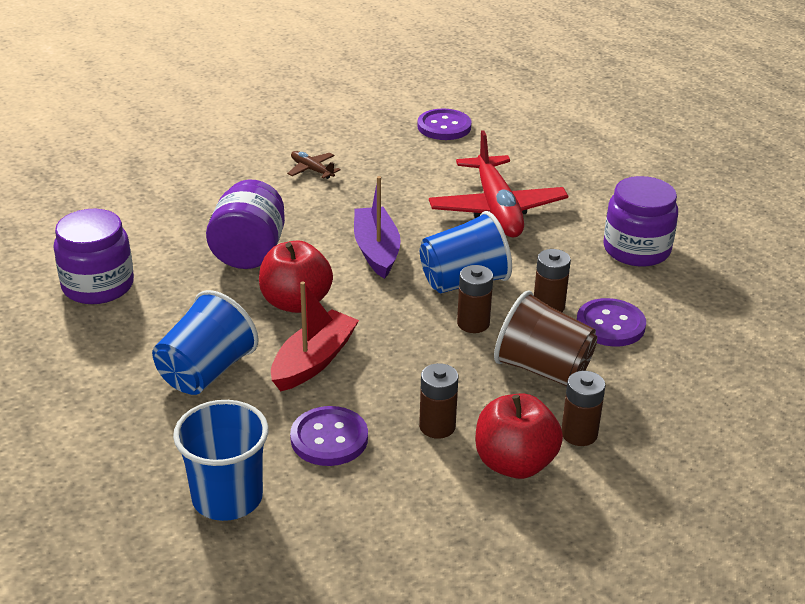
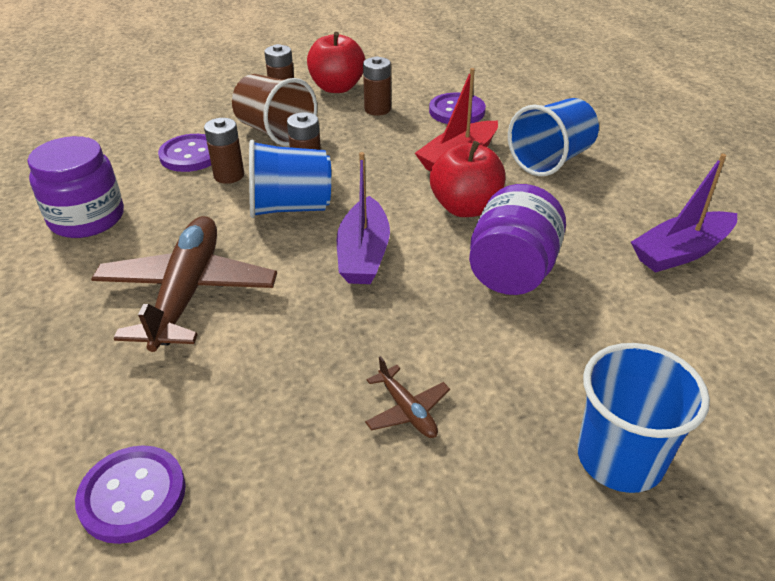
camera: 165 degrees left, 5 degrees up
(98, 285) = (681, 252): purple jar -> purple boat
(227, 497) = (529, 92): blue cup -> blue cup (620, 458)
(497, 209) = (187, 292): red plane -> brown plane

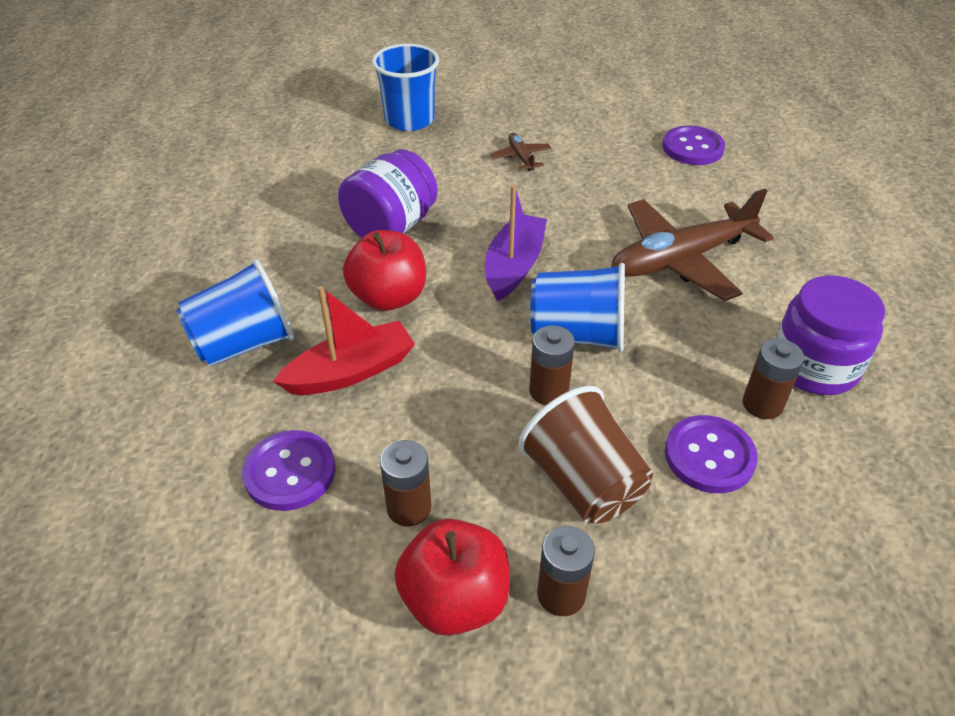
camera: 165 degrees left, 5 degrees up
(187, 292) = (680, 260): brown plane -> brown plane turned 45 degrees clockwise
(229, 175) = (651, 402): brown battery -> brown battery (762, 404)
(681, 252) = (234, 217): purple boat -> none

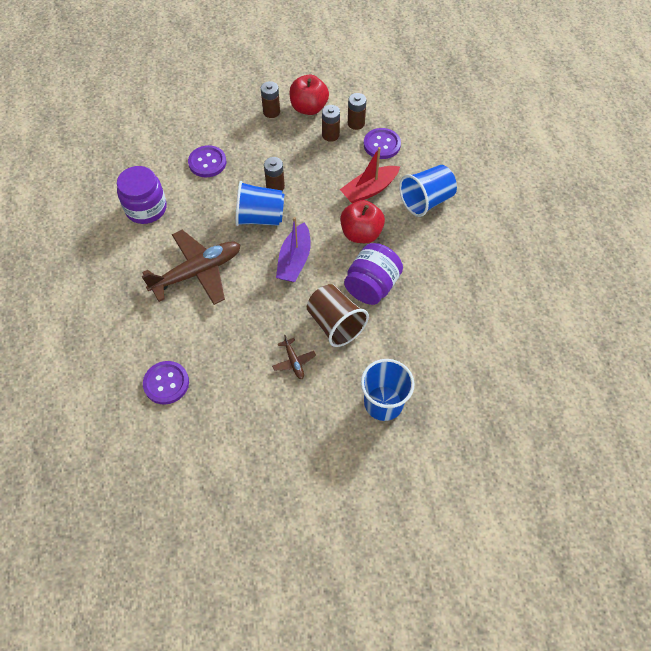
camera: 175 degrees right, 15 degrees up
(583, 483) = (261, 148): brown cup -> brown cup (335, 324)
(762, 404) = (177, 187): brown battery -> brown battery (356, 123)

